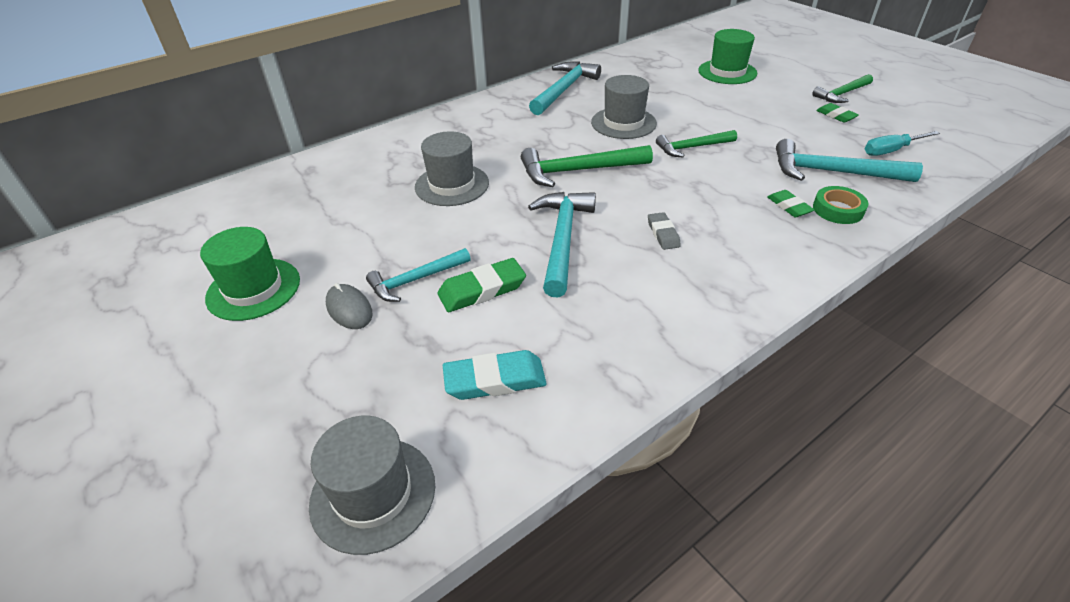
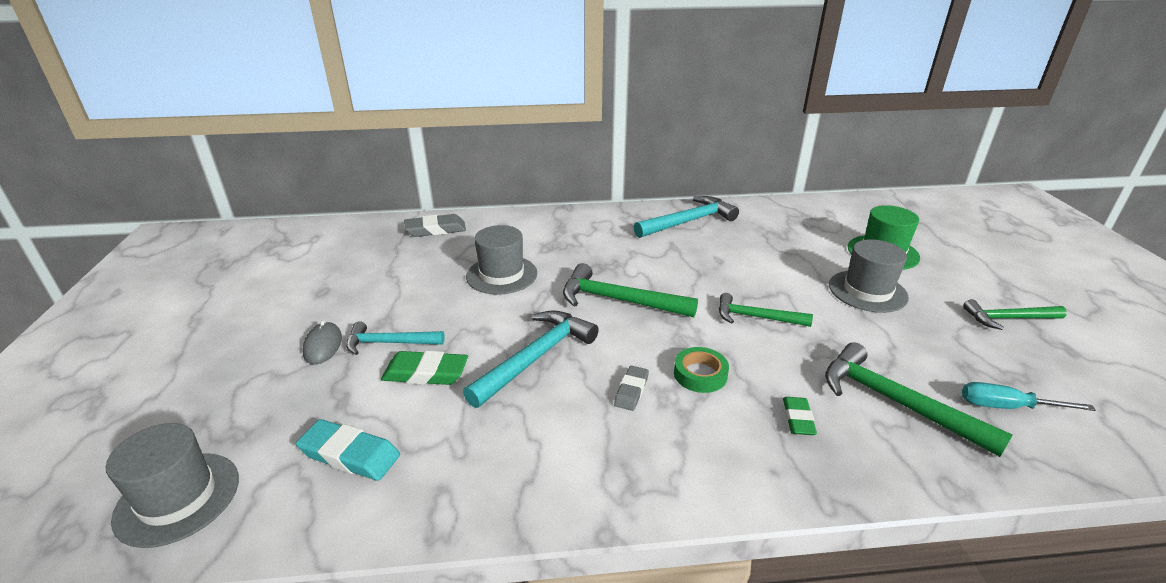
camera: 30 degrees right, 10 degrees down
(253, 289) = (286, 303): green hat -> none
(334, 166) = (435, 230): none -> grey eraser
(623, 123) = (711, 270): grey hat -> grey hat (867, 291)
(831, 172) = (894, 401): turquoise hammer -> green hammer
(836, 115) = (972, 340): green eraser -> none
(838, 209) = (855, 446): green tape -> green tape (700, 374)

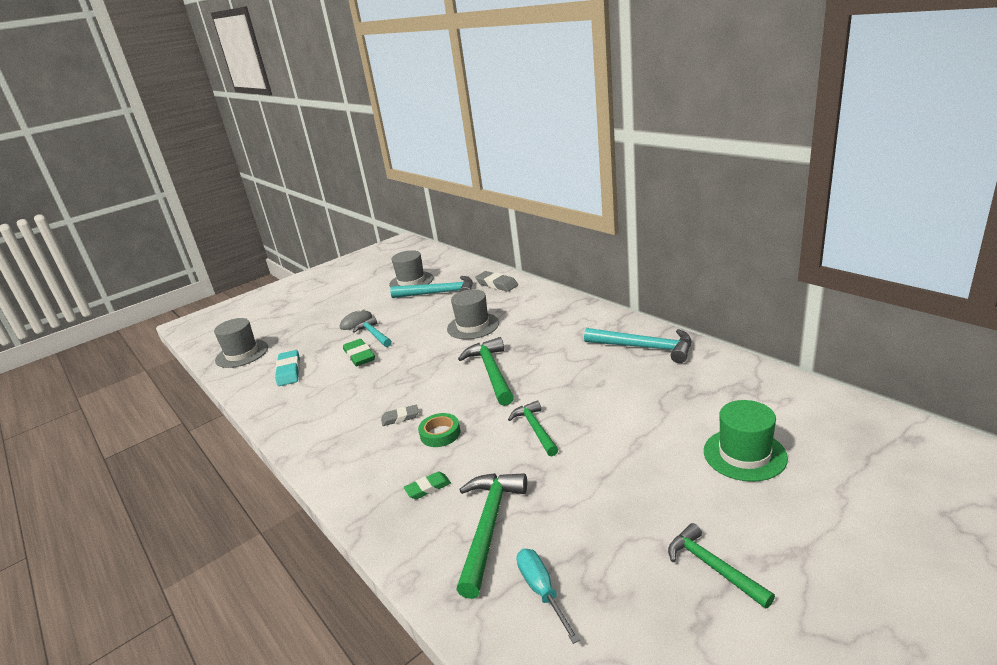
camera: 60 degrees right, 5 degrees down
(536, 357) = (402, 376): turquoise hammer -> turquoise hammer (439, 293)
(867, 291) = (649, 467): grey hat -> grey hat (411, 281)

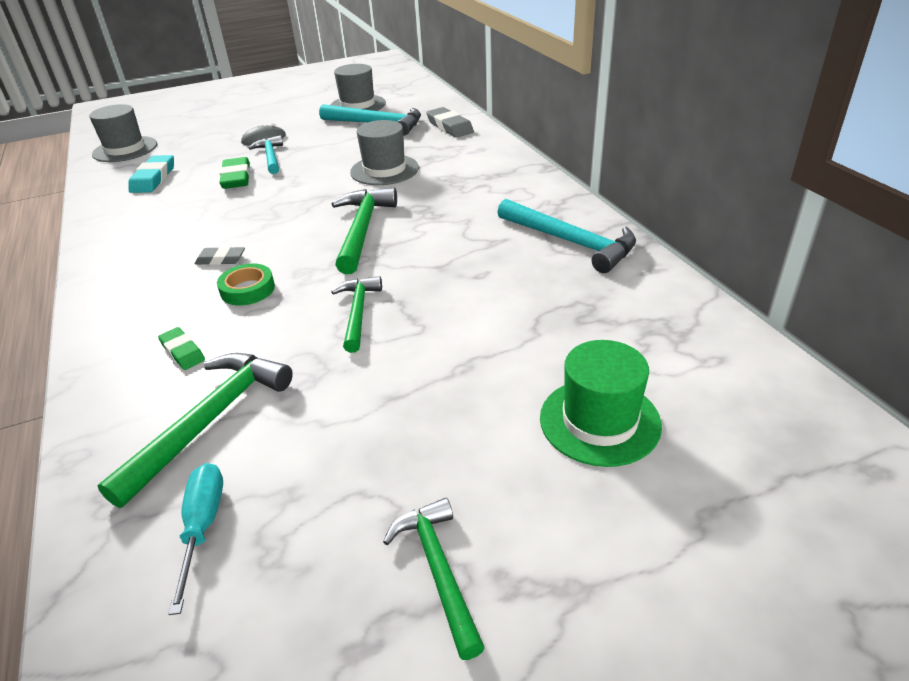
camera: 15 degrees right, 10 degrees up
(428, 488) = (182, 352): green eraser -> green eraser turned 60 degrees clockwise

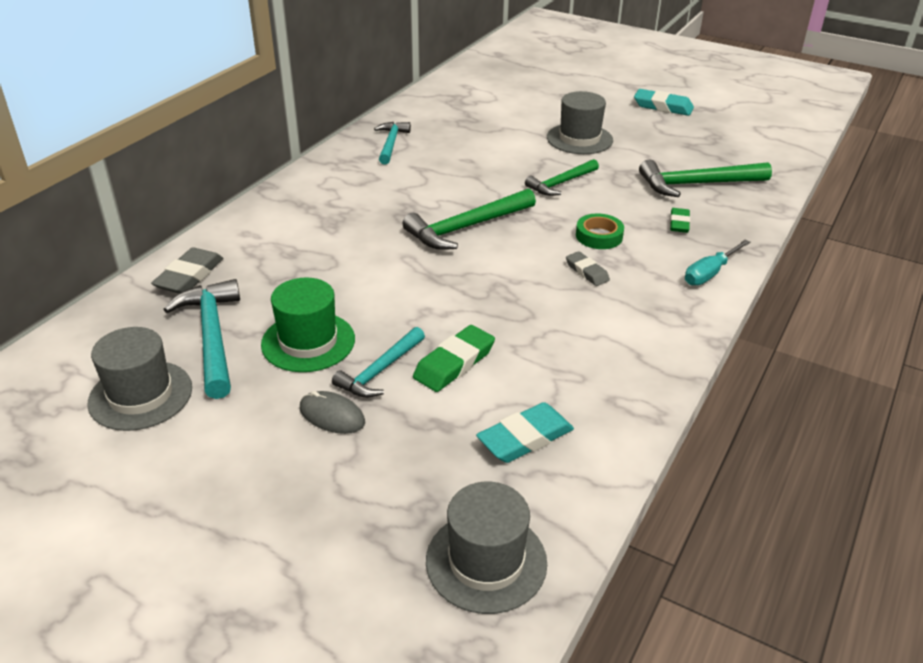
camera: 130 degrees left, 0 degrees up
(202, 526) = (733, 155): turquoise screwdriver -> turquoise screwdriver (710, 273)
(384, 170) = (344, 268): grey hat -> grey hat (579, 139)
(438, 569) = (663, 107): green hammer -> turquoise eraser
(571, 242) = (391, 143): turquoise hammer -> turquoise hammer, size x0.65
(599, 421) = (545, 99): green hat -> green hat (308, 342)

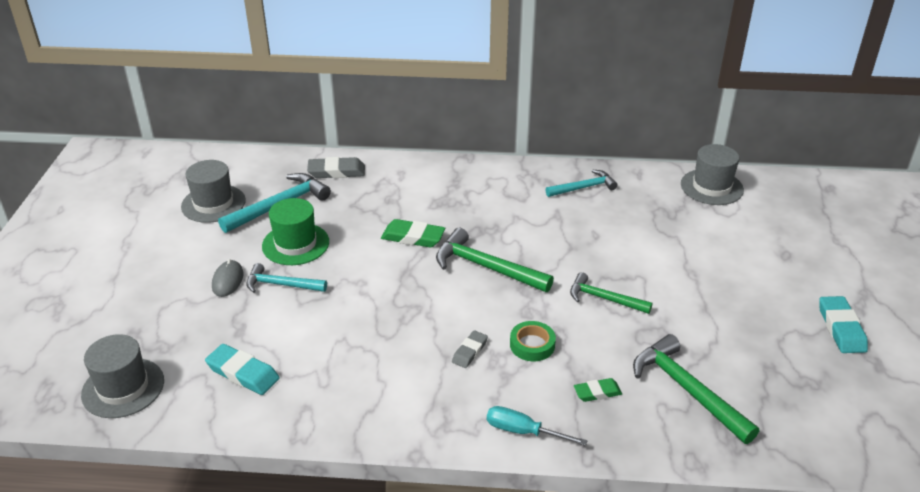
camera: 65 degrees right, 0 degrees up
(454, 363) = (307, 315): green eraser -> green eraser (413, 237)
(579, 139) = (702, 288): grey hat -> grey hat (711, 187)

